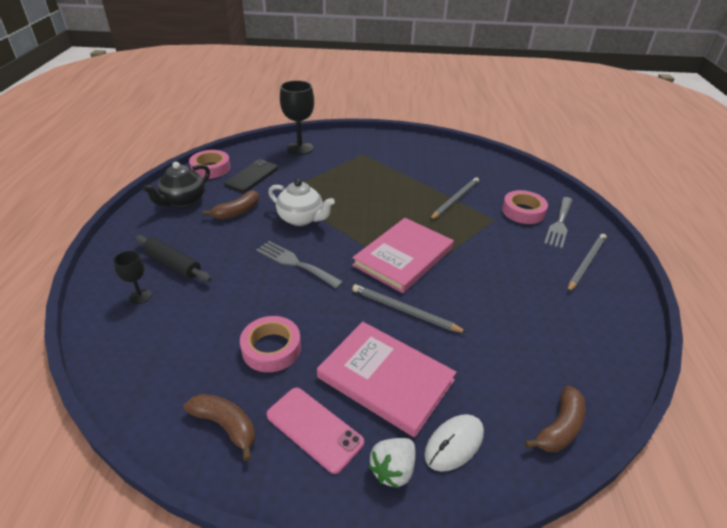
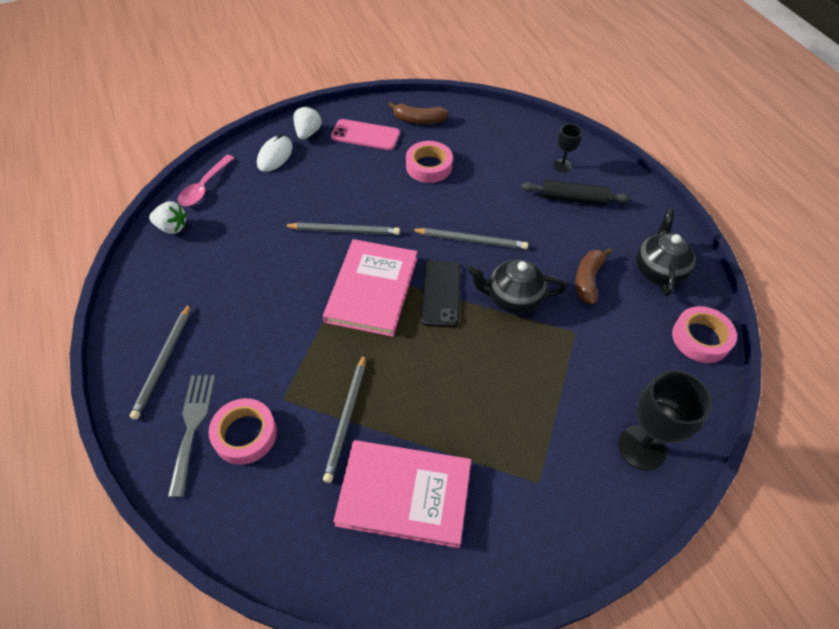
camera: 155 degrees right, 15 degrees up
(251, 176) = (636, 346): black phone -> black phone (441, 293)
(295, 263) = (471, 240): grey fork -> grey pencil
(301, 219) = (513, 298): white teapot -> black teapot
(385, 379) = (335, 175): pink book -> pink book (404, 494)
(559, 427) = (204, 187): brown banana -> pink spoon
(597, 381) = (172, 227): none -> white strawberry

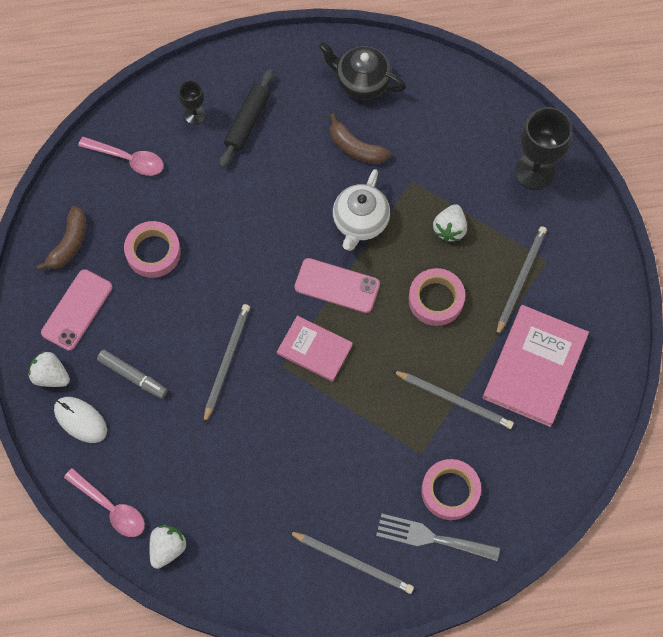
camera: 75 degrees left, 15 degrees up
(318, 177) = (133, 376): none -> grey marker
(372, 289) = (314, 349): pink book -> pink book, size x0.61
(441, 293) = (337, 285): black phone -> pink phone
(471, 240) = (276, 238): grey pencil -> grey pencil (520, 280)
(503, 136) = (127, 159): none -> pink spoon
(513, 298) = (360, 222): black teapot -> white teapot
(537, 376) = (449, 229): none -> white strawberry
(700, 338) = (444, 81): pink tape -> pink tape (436, 299)

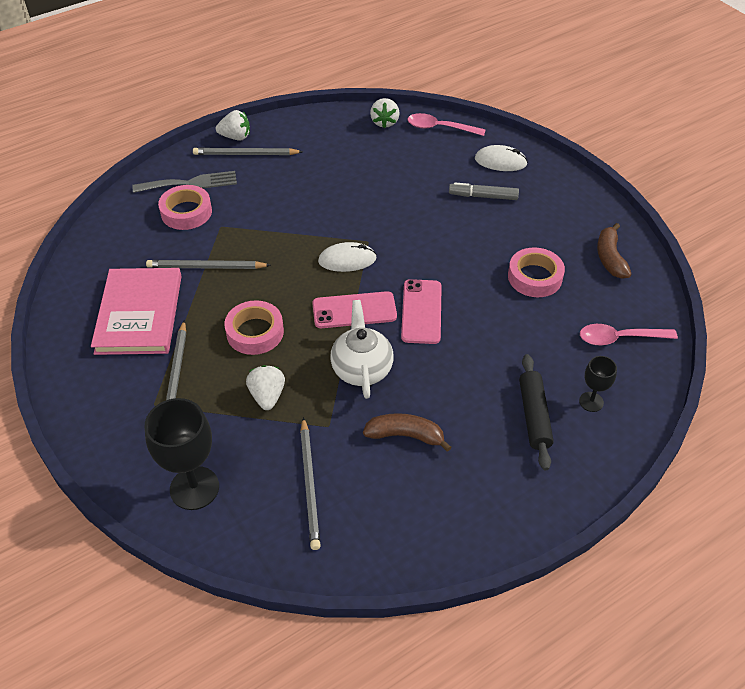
camera: 155 degrees right, 20 degrees down
(51, 376) = (545, 177): white strawberry -> white strawberry (235, 137)
(77, 310) = (562, 219): pink phone -> pink phone (421, 311)
(226, 362) = (415, 228): grey pencil -> grey pencil (310, 485)
(314, 349) = (347, 260): pink book -> white mouse
(361, 82) = (440, 509): black teapot -> none

